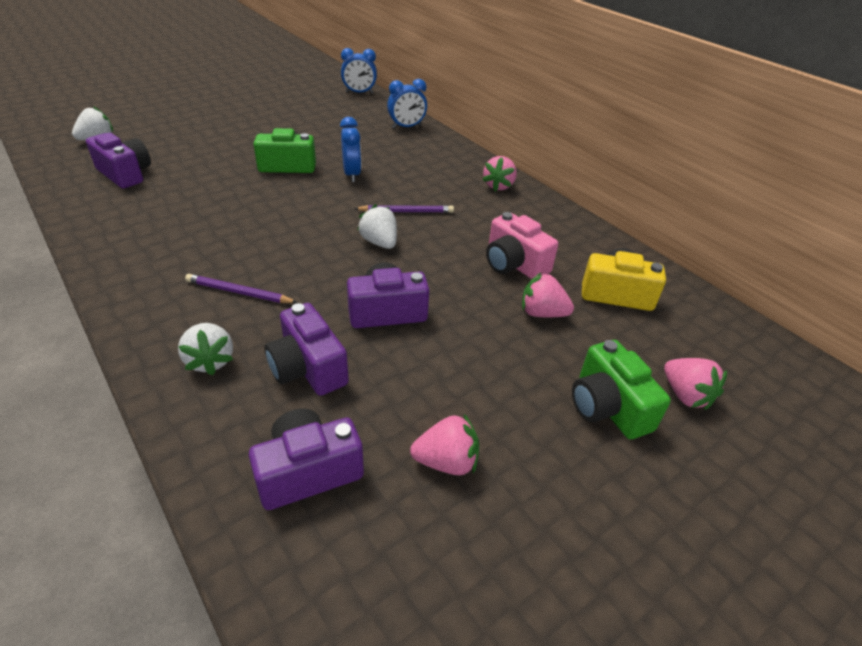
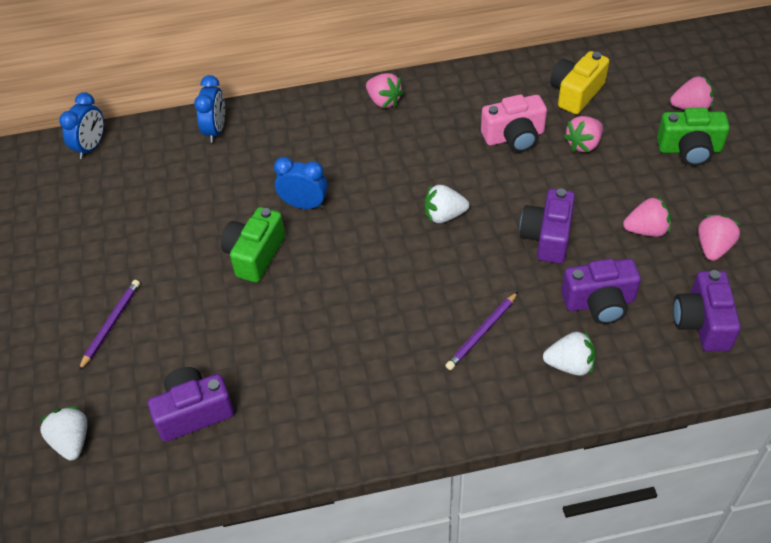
camera: 60 degrees left, 10 degrees up
(406, 212) = (399, 182): purple pencil -> purple pencil (111, 325)
(440, 389) = (646, 230): none -> pink strawberry

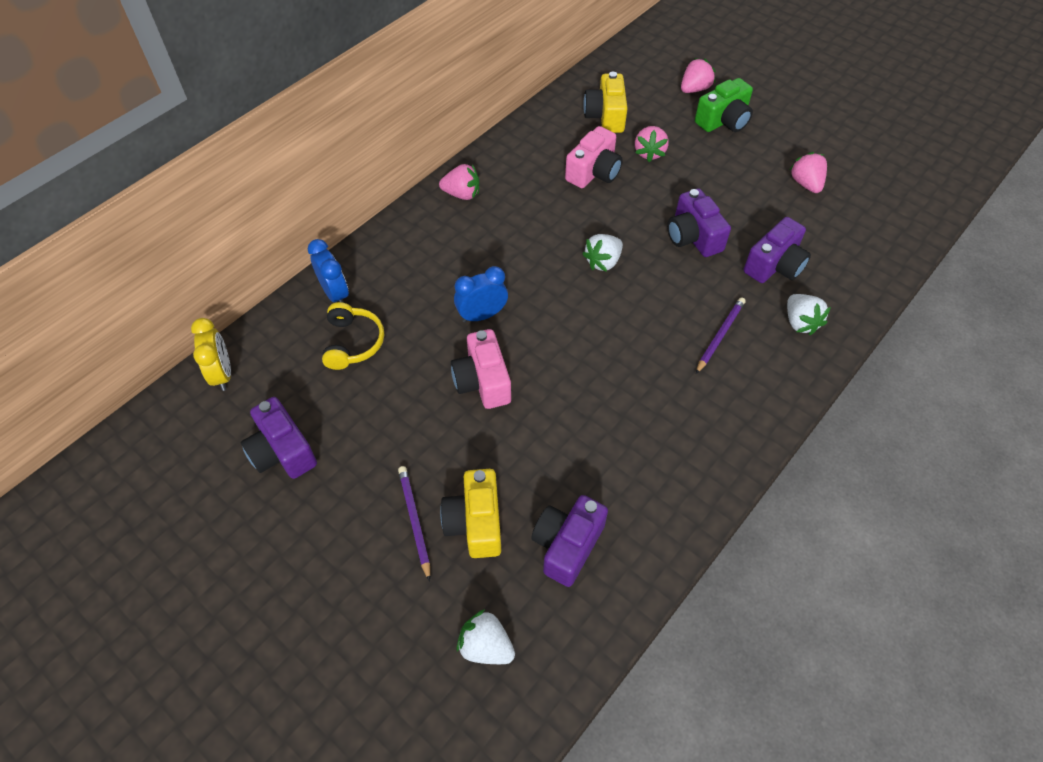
camera: 40 degrees left, 5 degrees up
(91, 147) = (222, 374): blue clock -> yellow clock
(148, 353) = (475, 522): none -> yellow camera
(193, 173) = (353, 343): none -> yellow headphones
(255, 255) = (483, 381): green camera -> pink camera
(482, 332) = (720, 336): purple pencil -> purple pencil turned 150 degrees counterclockwise
(569, 365) = (800, 322): white strawberry -> white strawberry turned 105 degrees clockwise
(646, 230) = (753, 195): pink strawberry -> none
(702, 322) = (850, 241): purple camera -> purple camera (282, 451)

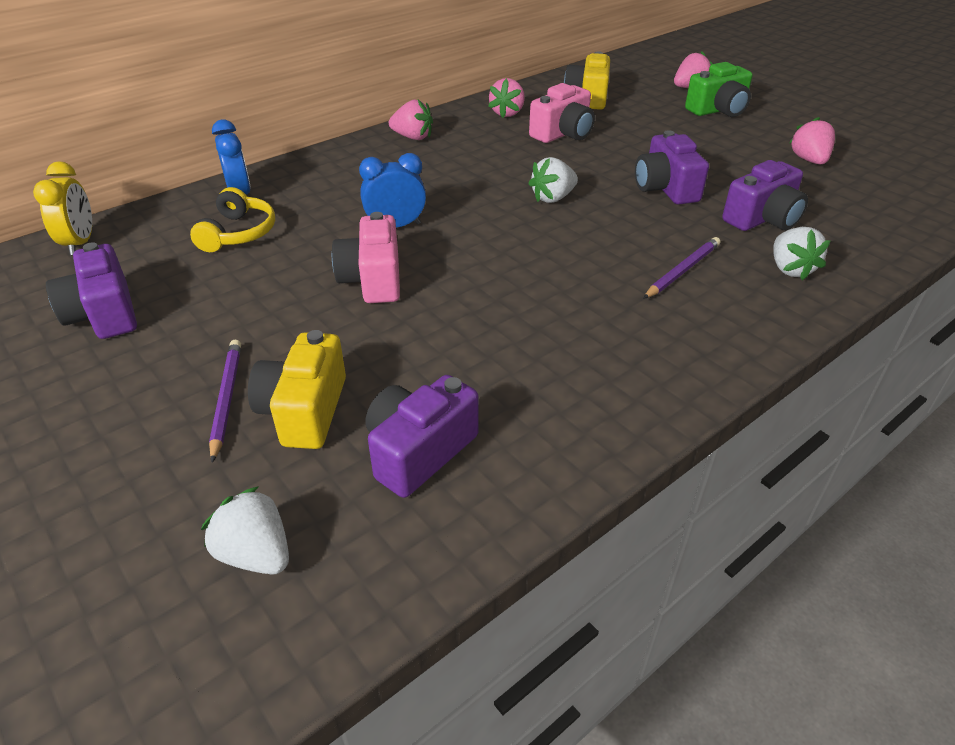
camera: 10 degrees right, 15 degrees down
(649, 153) = (629, 125): pink strawberry -> pink strawberry (507, 113)

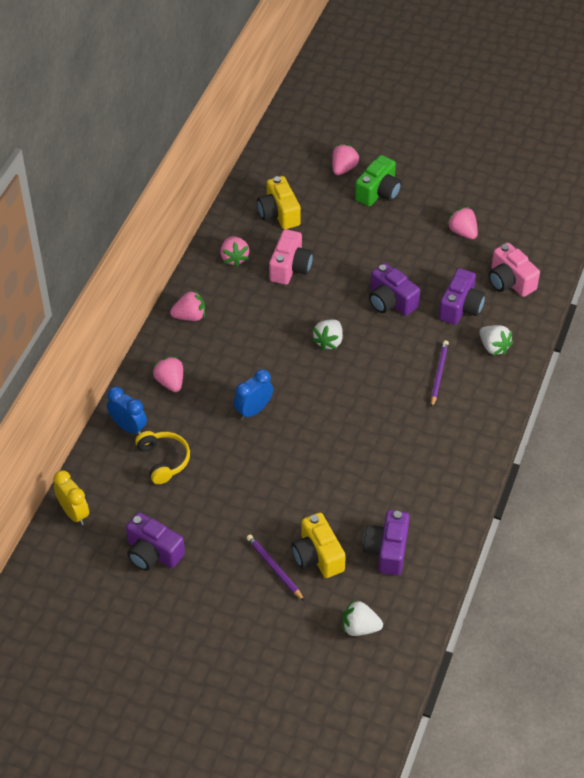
camera: 30 degrees left, 10 degrees up
(330, 175) = (170, 382): none -> pink strawberry
(373, 279) = (277, 459): pink camera -> pink camera (510, 281)

